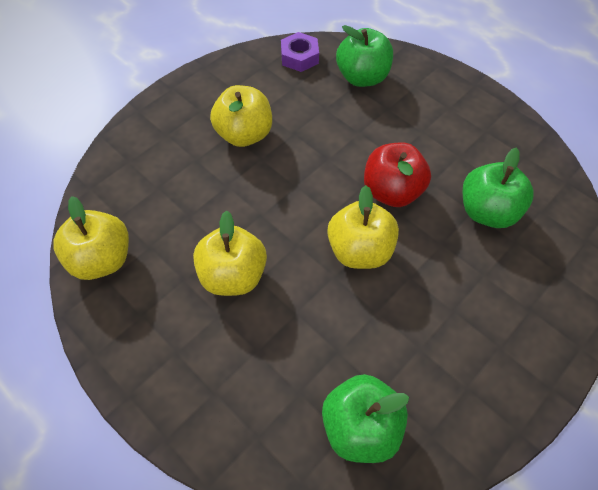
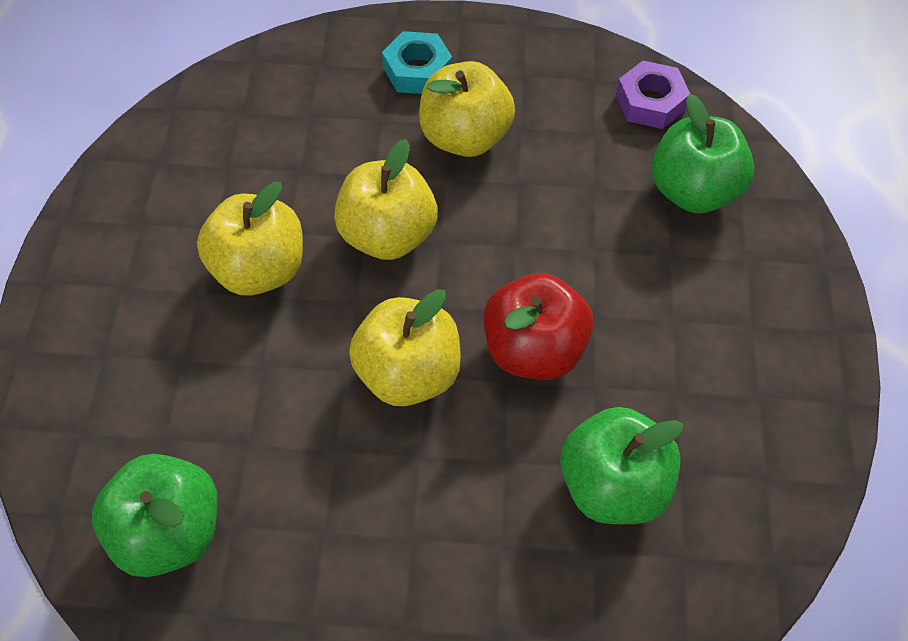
camera: 50 degrees right, 0 degrees up
(102, 259) = (178, 139): yellow apple -> yellow apple (388, 235)
(182, 125) = (417, 70): none -> turquoise nut

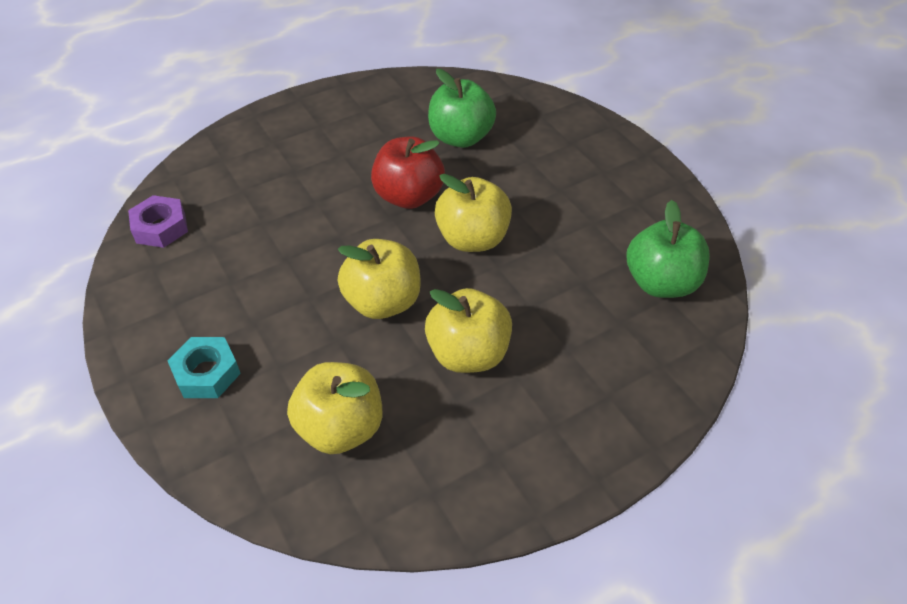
camera: 125 degrees left, 10 degrees down
(465, 137) = (262, 307): yellow apple -> yellow apple (340, 428)
(693, 191) = (233, 179): green apple -> none

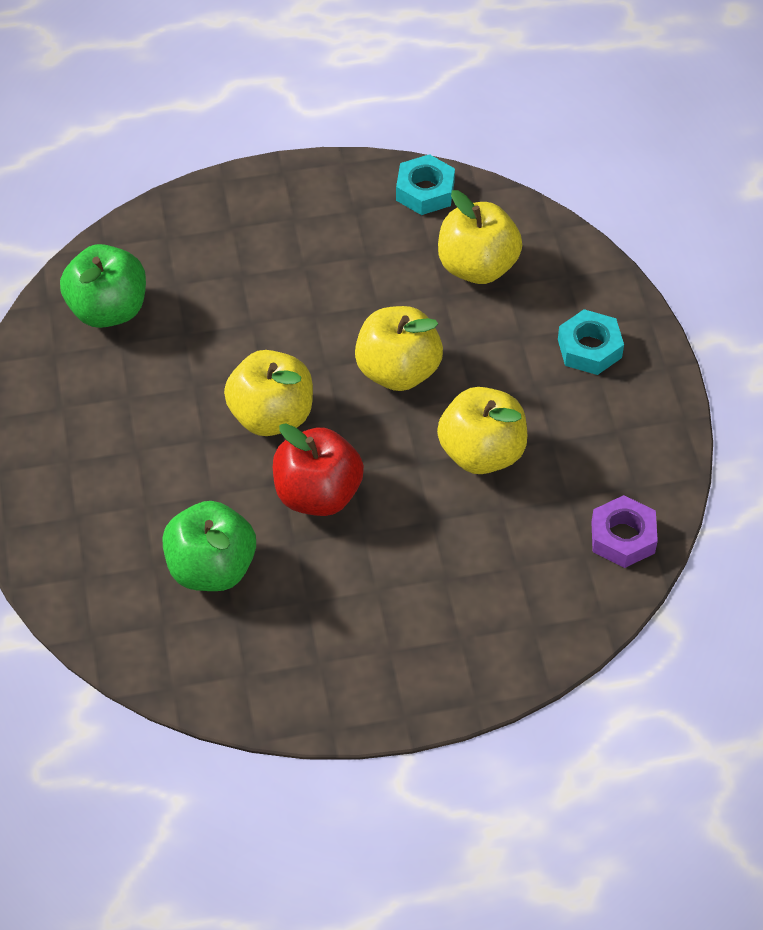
camera: 160 degrees left, 5 degrees up
(428, 506) = (425, 191): none -> turquoise nut
(468, 353) = (337, 296): yellow apple -> yellow apple (481, 453)

